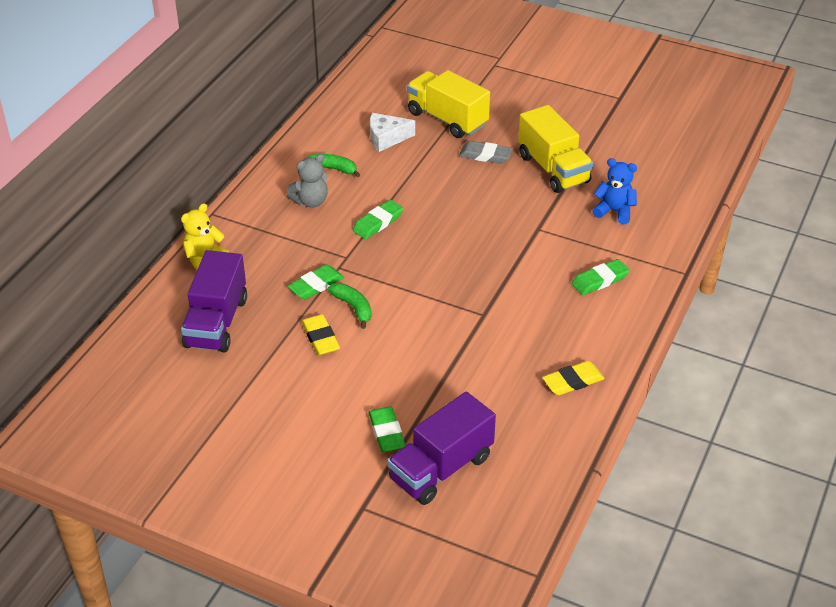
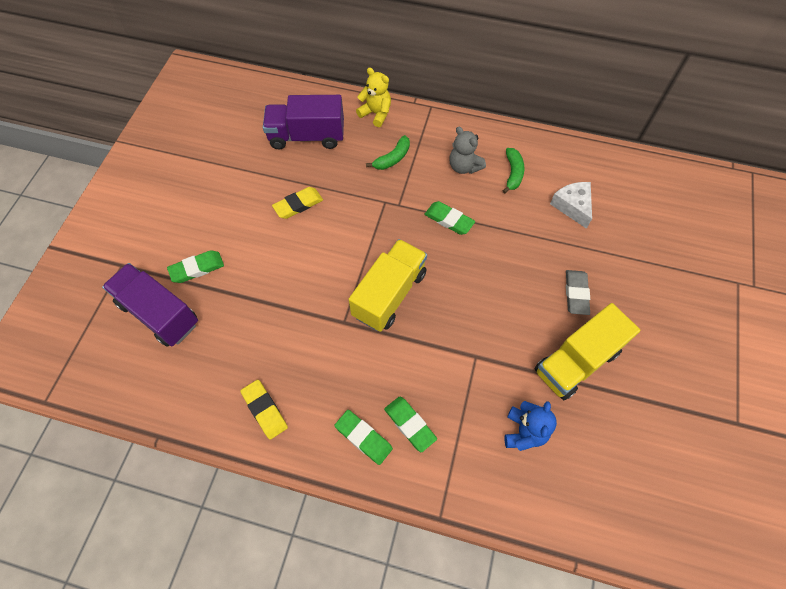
camera: 80 degrees right, 20 degrees up
(316, 285) = (359, 190): green eraser -> green eraser (363, 438)
(353, 307) = (337, 221): green banana -> green banana (392, 158)
(447, 119) = (622, 252): yellow truck -> yellow truck (389, 294)

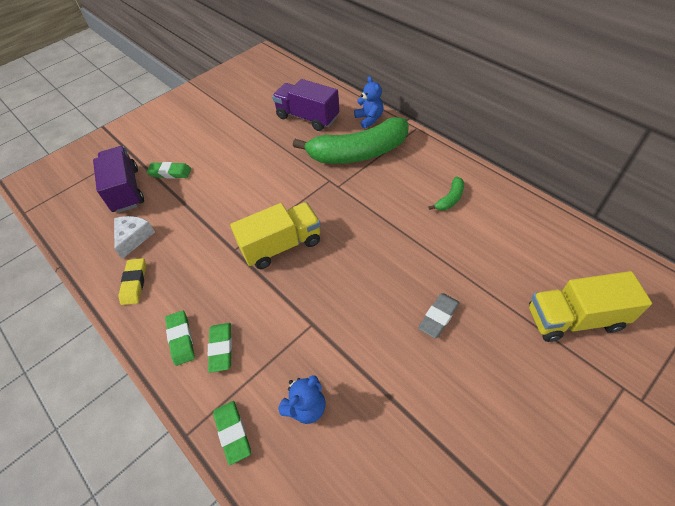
camera: 35 degrees right, 10 degrees down
(298, 205) = (266, 159): yellow eraser -> none
(376, 113) = (369, 119): yellow teddy bear -> blue teddy bear
(392, 158) = (358, 153): green banana -> green banana, size x2.44
(449, 220) = (369, 212): green eraser -> green eraser (232, 432)
(464, 166) = (411, 179): grey teddy bear -> none
(572, 206) = (487, 245): white cheese -> white cheese (133, 238)
(576, 361) = (397, 374): yellow truck -> yellow truck (574, 319)

